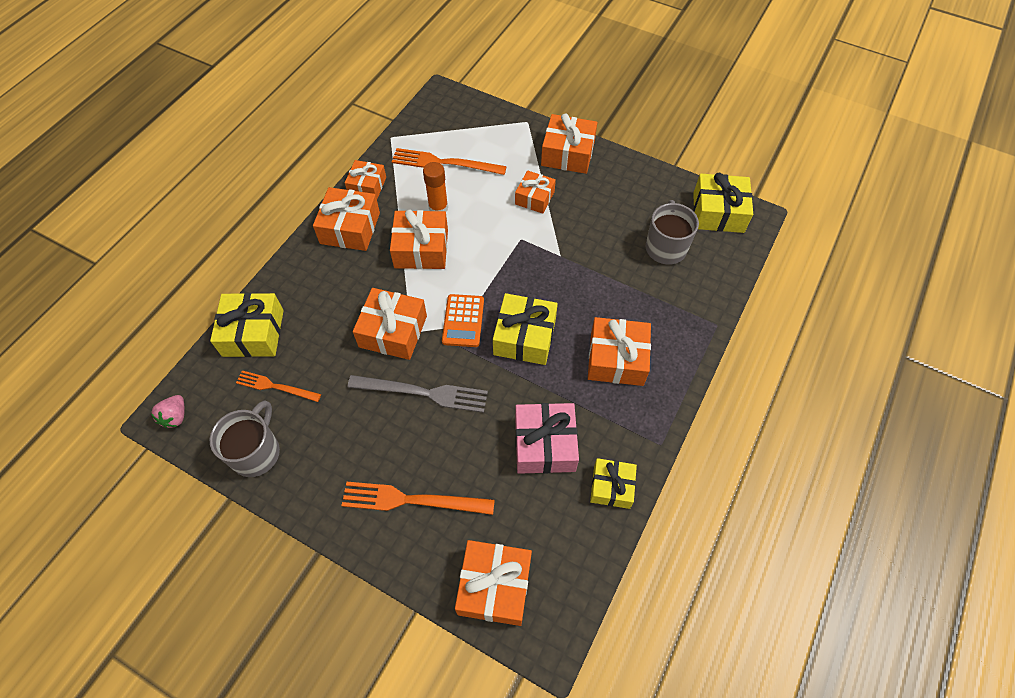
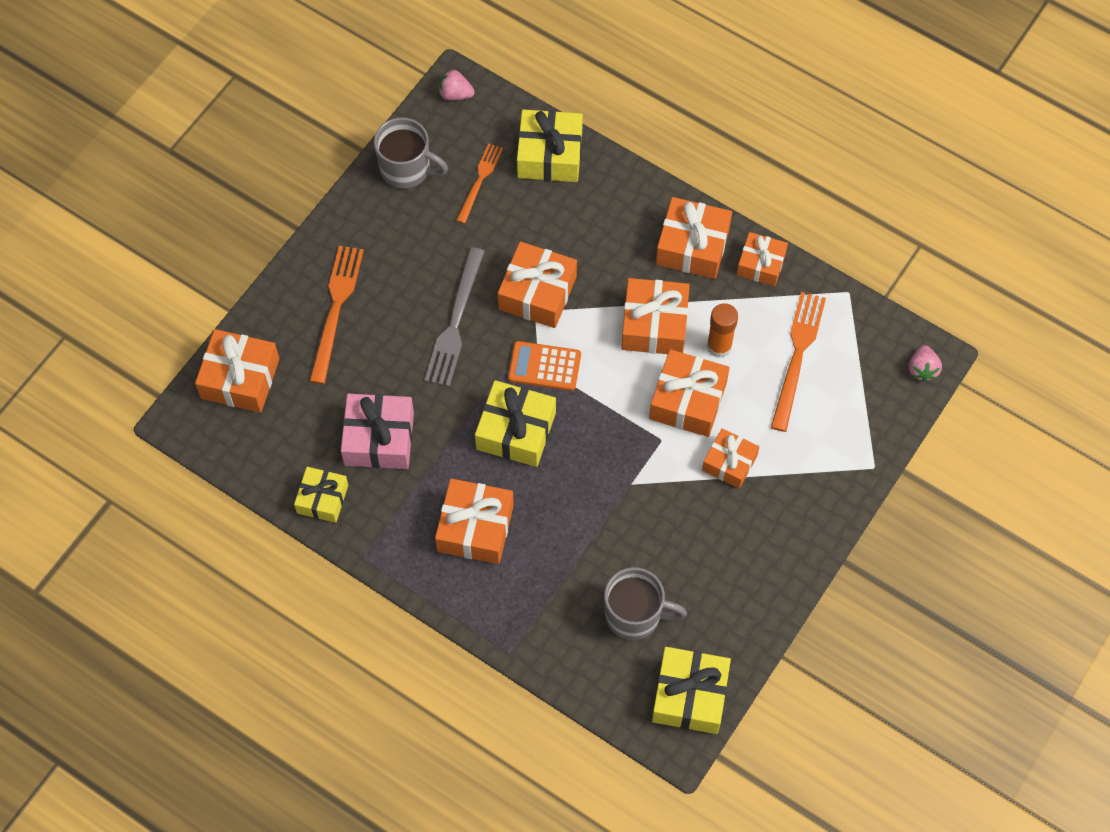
camera: 95 degrees right, 5 degrees up
(450, 99) = (922, 369): none -> pink strawberry
(568, 153) = (809, 514): orange gift -> orange gift (688, 400)

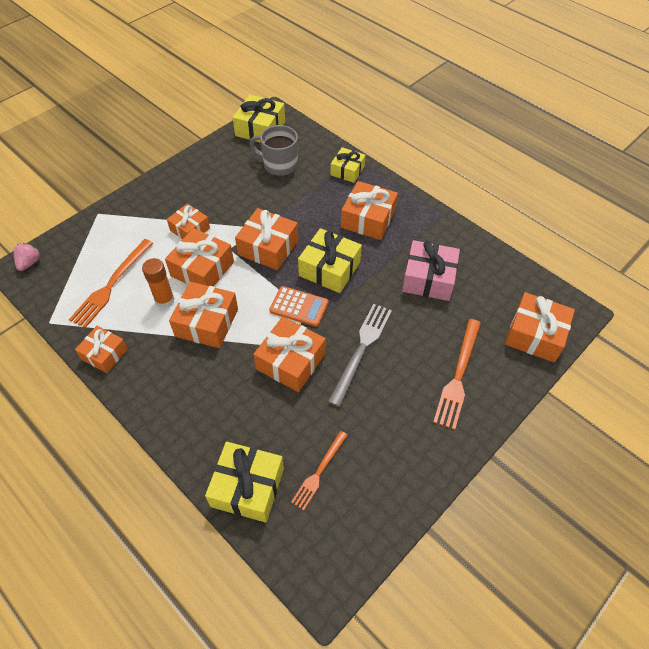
camera: 170 degrees left, 10 degrees down
(322, 499) = (470, 249): yellow gift -> yellow gift (347, 171)
(406, 169) = (387, 497): grey mug -> none
(455, 94) = (326, 578): pink strawberry -> none
(692, 246) = (152, 378): orange gift -> orange gift (268, 247)

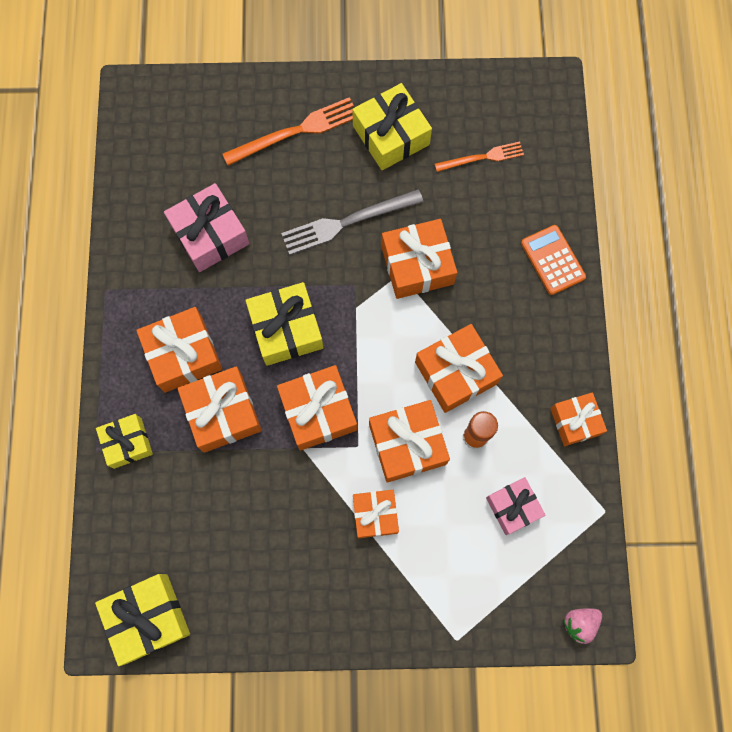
camera: 135 degrees left, 20 degrees up
(111, 285) = (513, 507): orange fork -> pink gift
(247, 487) = (546, 192): yellow gift -> yellow gift (391, 135)
(279, 165) = (190, 526): grey mug -> none
(299, 307) = (357, 313): orange calculator -> orange calculator (552, 260)
(535, 335) = (191, 106): orange gift -> orange gift (223, 413)

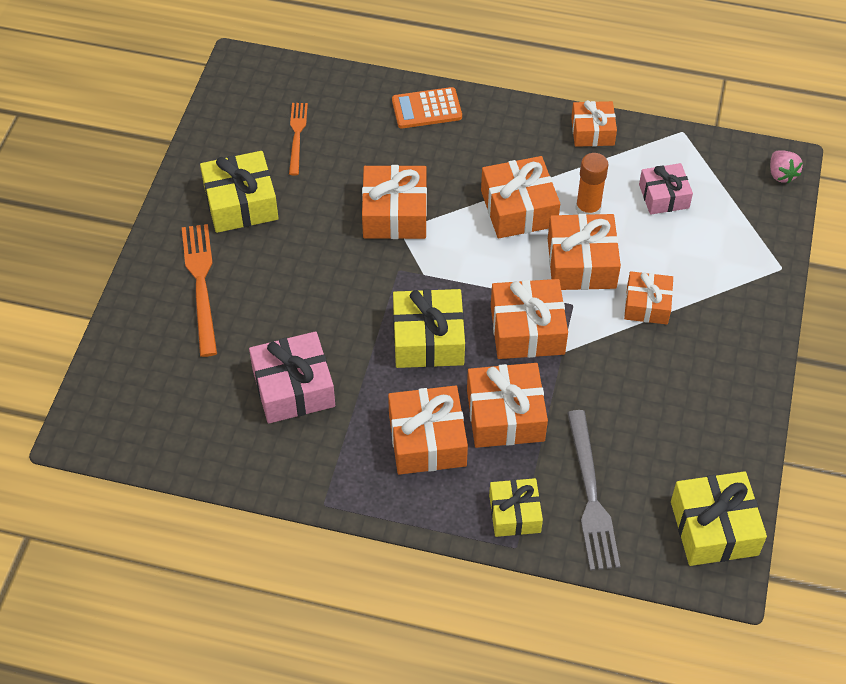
camera: 75 degrees left, 20 degrees down
(347, 222) = (326, 261): grey fork -> grey fork (591, 495)

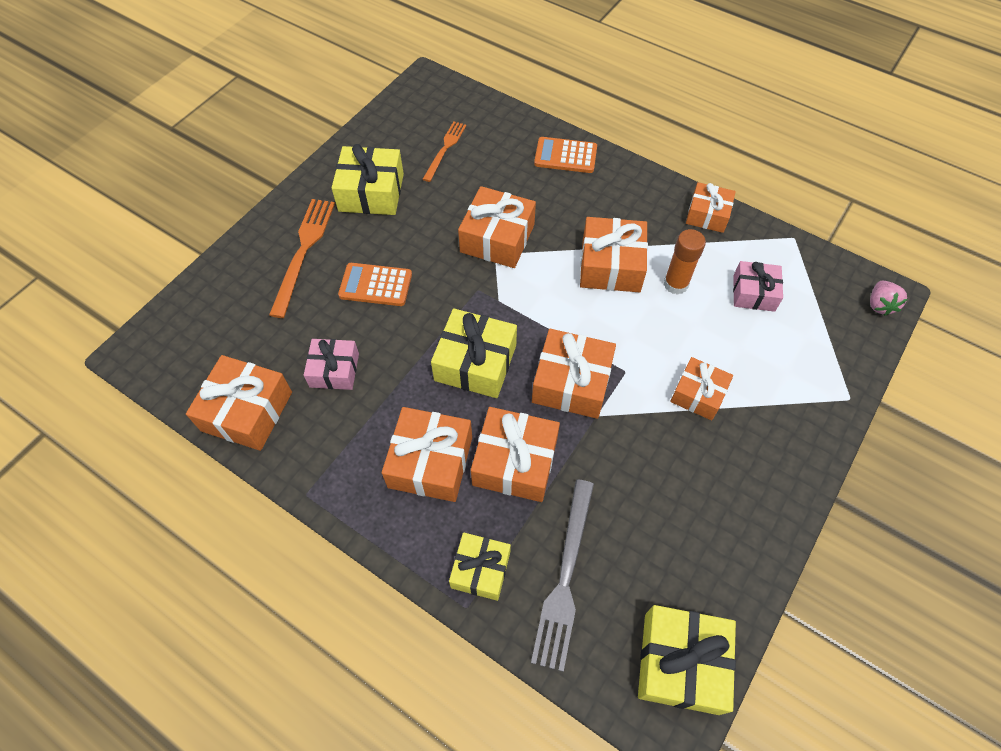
camera: 20 degrees right, 5 degrees up
(293, 295) = (375, 285): none -> orange calculator
(293, 388) = (334, 370): pink gift -> pink gift, size x0.65
(581, 263) = (649, 334): orange gift -> orange gift (247, 411)

